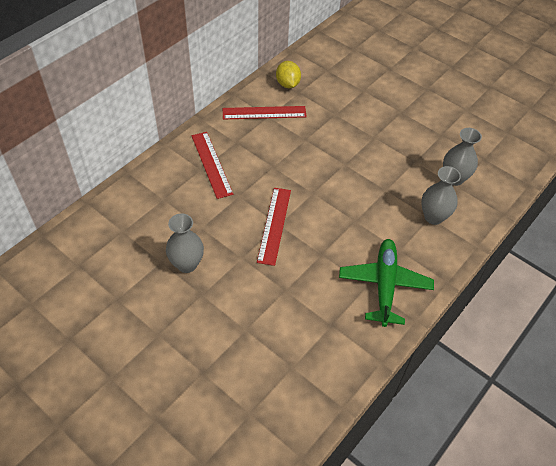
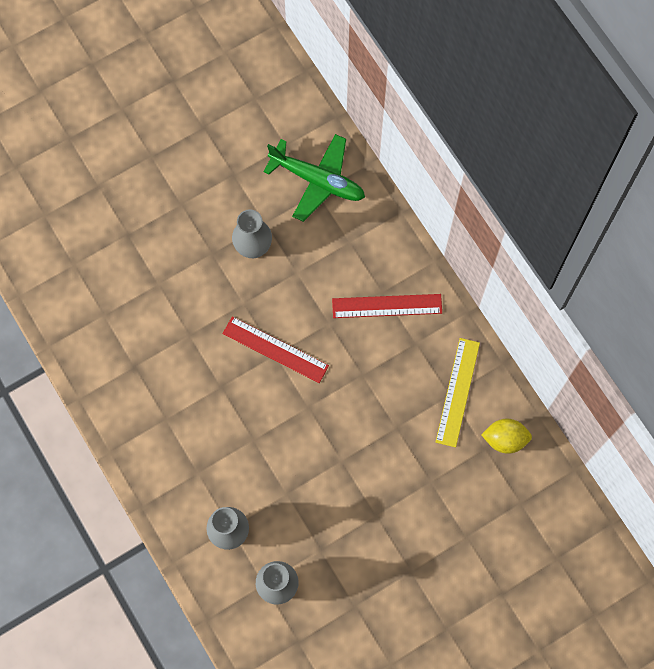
camera: 110 degrees right, 20 degrees up
(264, 113) = (457, 392): red ruler -> yellow ruler
(384, 285) = (160, 438): green plane -> green plane (317, 180)

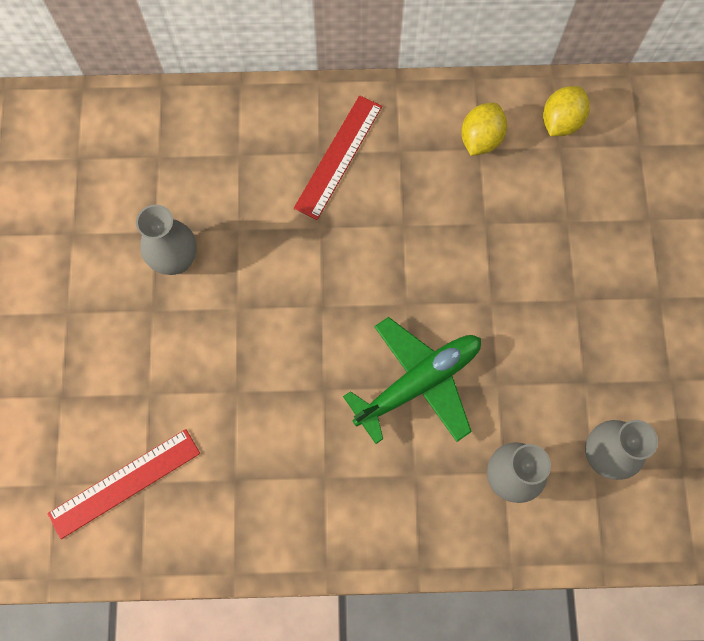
camera: 60 degrees left, 0 degrees up
(275, 349) = (315, 303): red ruler -> red ruler (124, 483)
(317, 180) = (144, 148): green plane -> green plane (418, 383)
(457, 392) = (480, 139): yellow ruler -> yellow lemon

